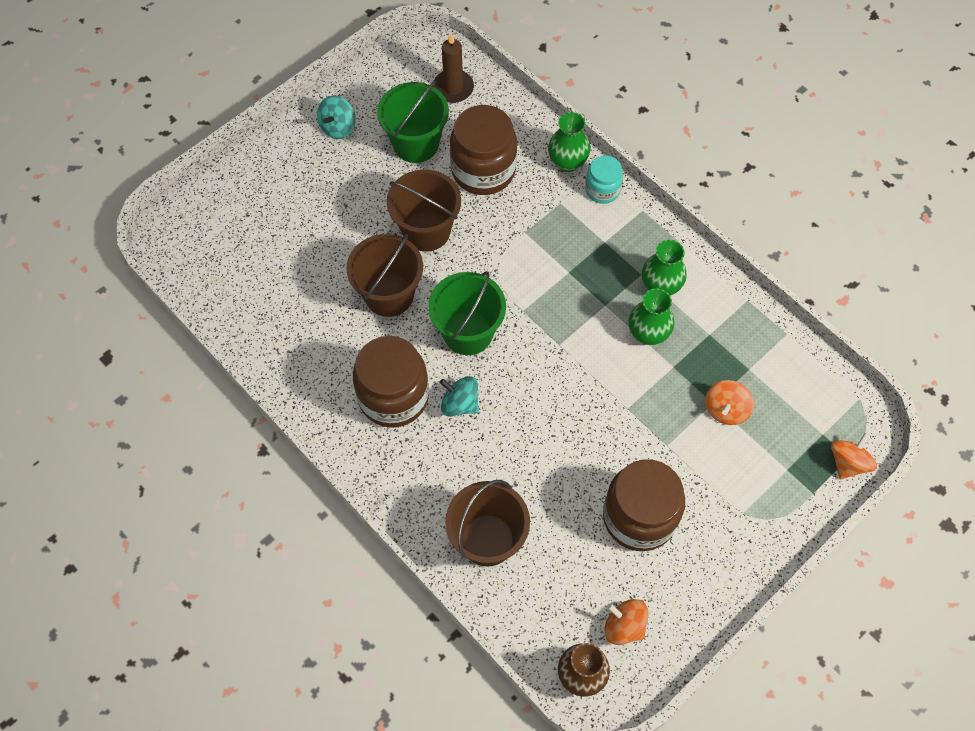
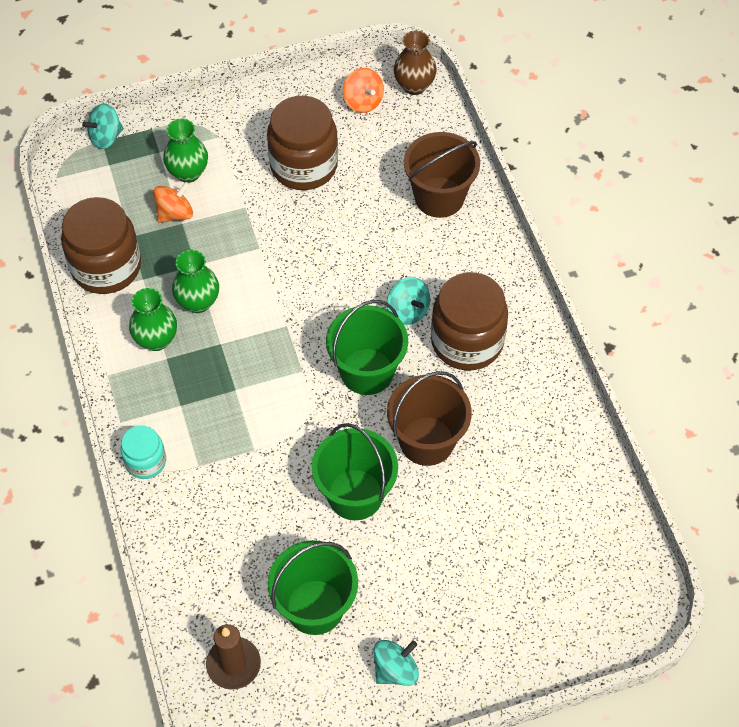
camera: 155 degrees left, 5 degrees down
(426, 230) = (355, 494): brown bucket -> green bucket
(483, 170) = (257, 539): brown jar -> brown jar (106, 267)
(567, 162) = (161, 509): green vase -> green vase (188, 173)
(848, 463) = (106, 137): orange spinning top -> turquoise spinning top

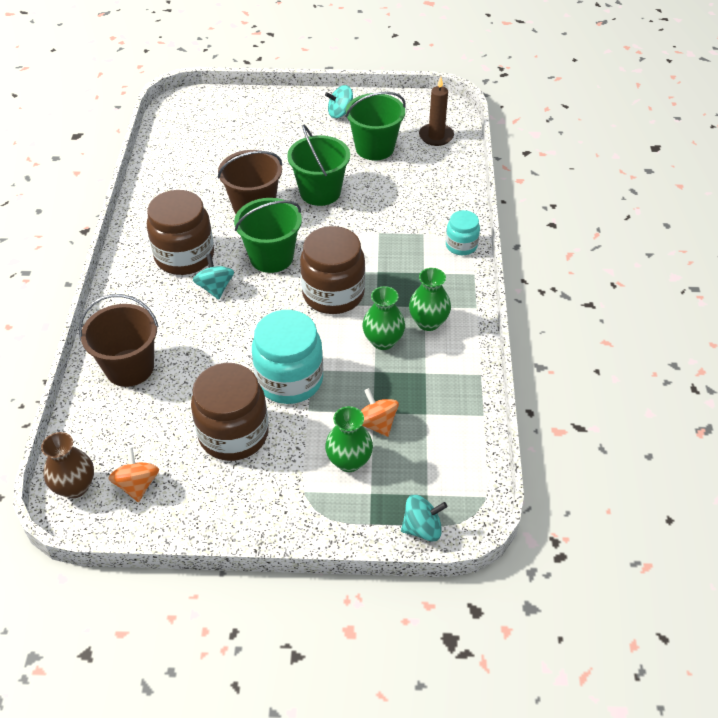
camera: 160 degrees left, 10 degrees down
(106, 267) = (456, 392): brown jar -> brown jar (333, 294)
(175, 213) = (376, 423): orange spinning top -> orange spinning top turned 75 degrees clockwise
(276, 231) = (289, 380): none -> turquoise jar

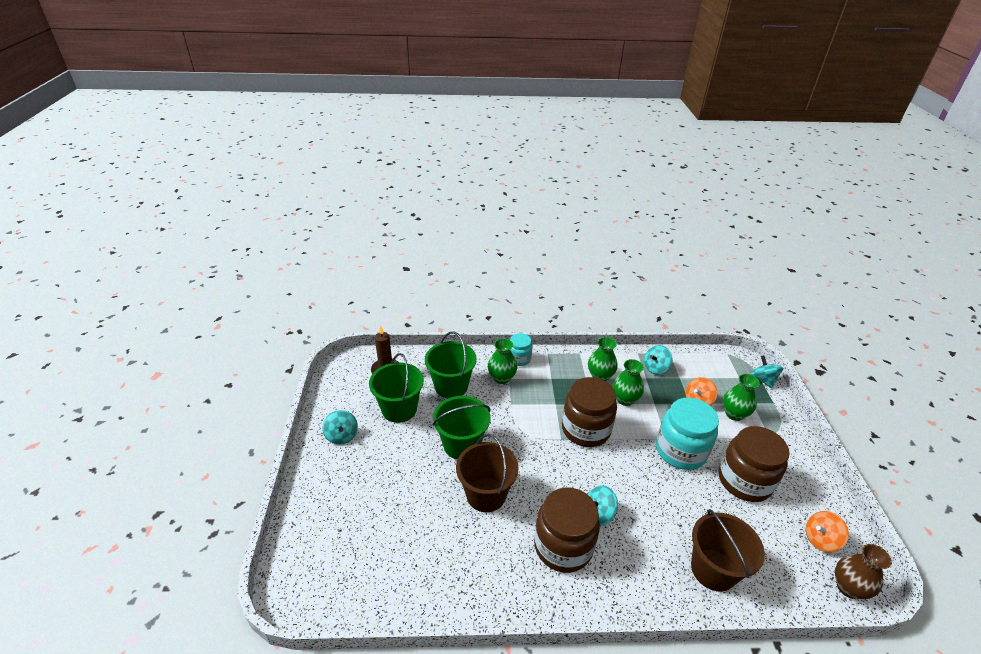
camera: 95 degrees left, 10 degrees down
(271, 257) = (551, 474): green bucket -> green bucket (451, 386)
(424, 227) = (501, 378): none -> green vase
(447, 389) = (655, 368): none -> turquoise spinning top

